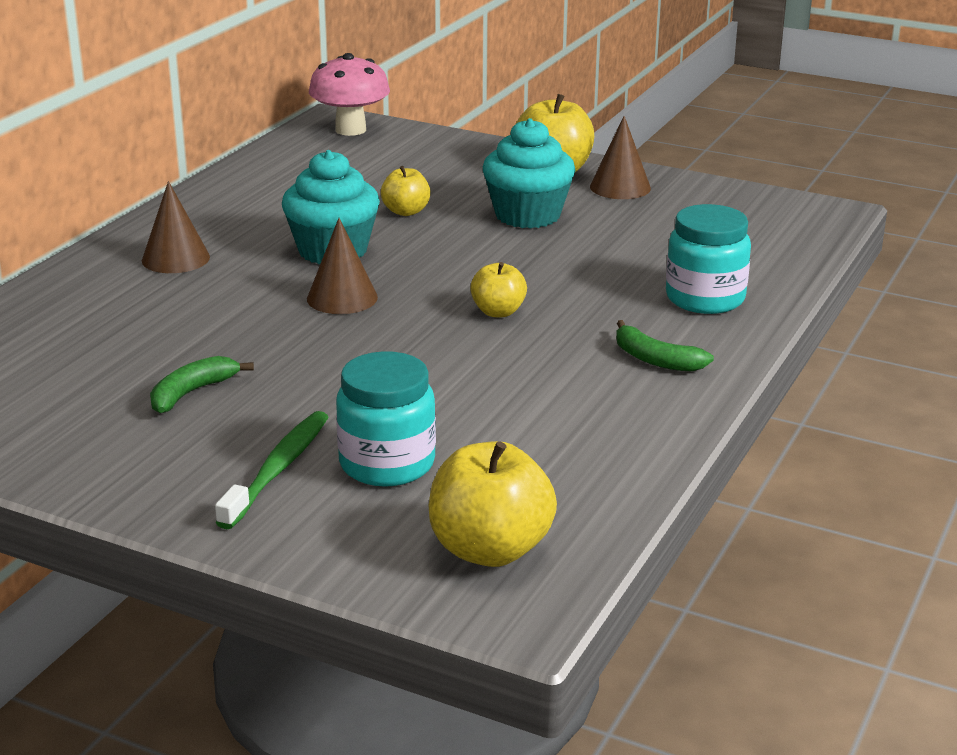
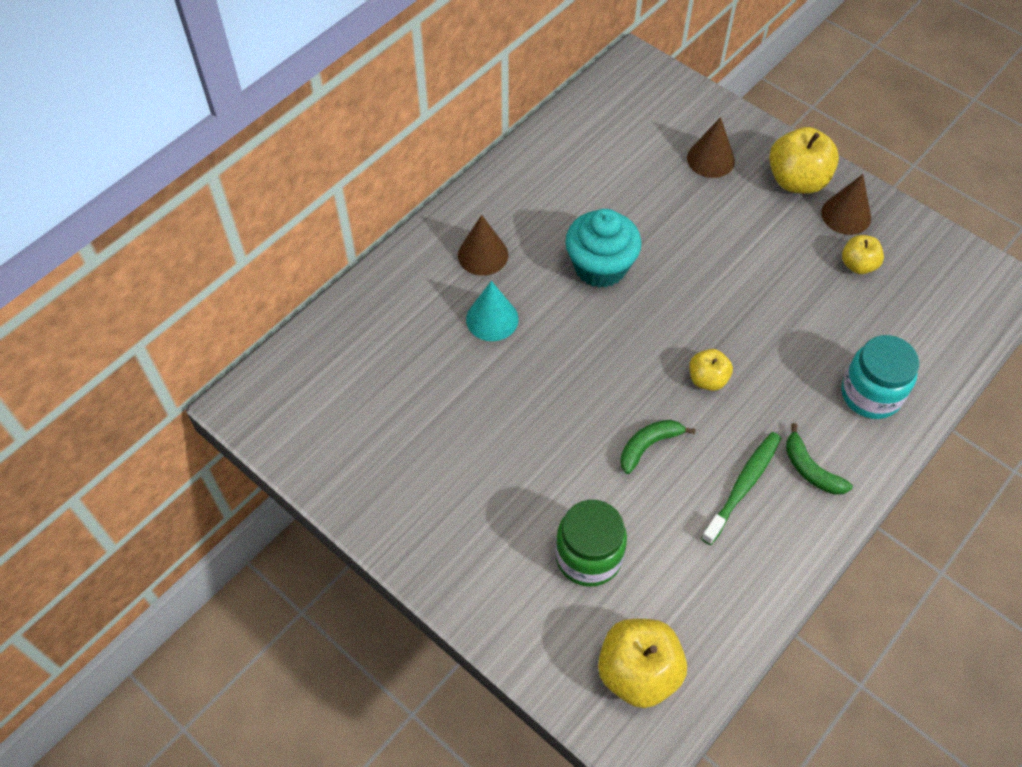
camera: 15 degrees right, 30 degrees up
(191, 393) = (469, 438): green banana -> green banana (648, 446)
(200, 302) = (492, 319): none -> turquoise cone
(278, 469) = (514, 545): green toothbrush -> green toothbrush (743, 486)
(342, 298) = (595, 335): brown cone -> brown cone (710, 159)
(350, 130) = (647, 83): pink mushroom -> none
(387, 464) = (588, 557): turquoise jar -> green jar
(406, 211) = (666, 220): yellow apple -> yellow apple (858, 265)
(527, 215) = (761, 244): turquoise cupcake -> none

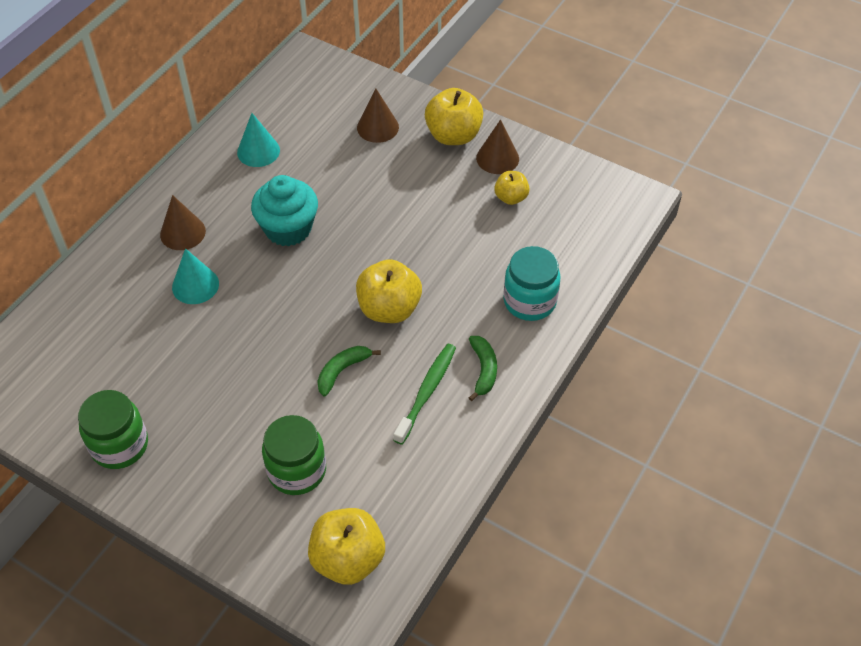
camera: 10 degrees left, 5 degrees down
(395, 495) = (119, 445): none -> green jar
(574, 170) = (258, 151): none -> turquoise cone
(707, 379) = (389, 309): yellow apple -> yellow apple, size x1.74
(810, 469) = (483, 370): green banana -> green banana turned 135 degrees counterclockwise

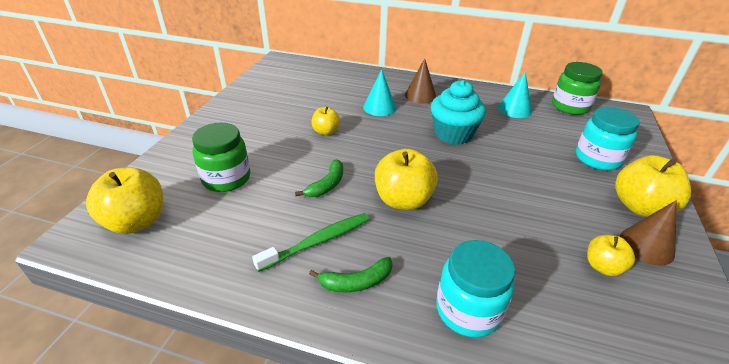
camera: 75 degrees right, 15 degrees down
(119, 445) = (245, 105): green jar -> green jar (570, 107)
(232, 355) = (326, 132): none -> yellow apple
(342, 371) = (327, 185): green banana -> green banana turned 90 degrees clockwise
(377, 127) = (597, 159): brown cone -> turquoise jar
(427, 392) = (318, 241): green toothbrush -> green toothbrush turned 45 degrees counterclockwise

